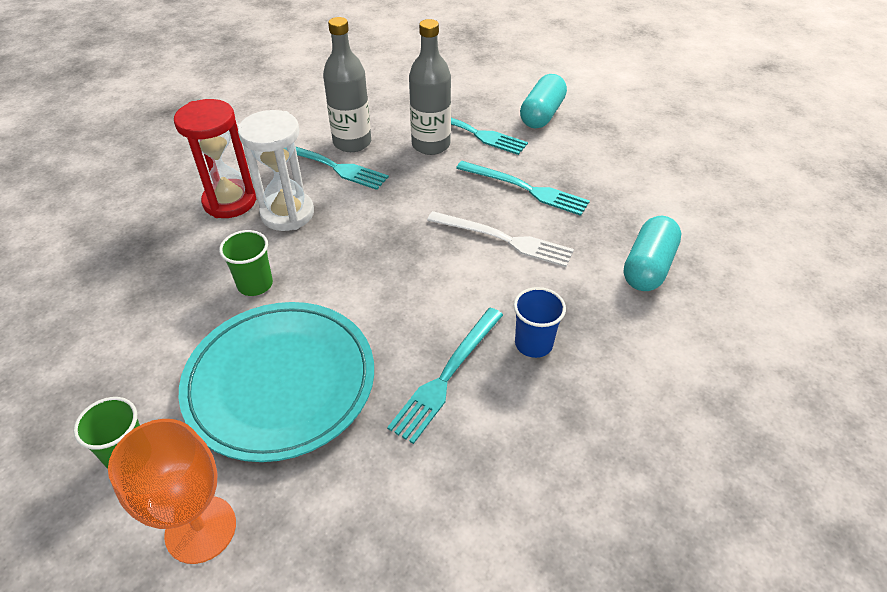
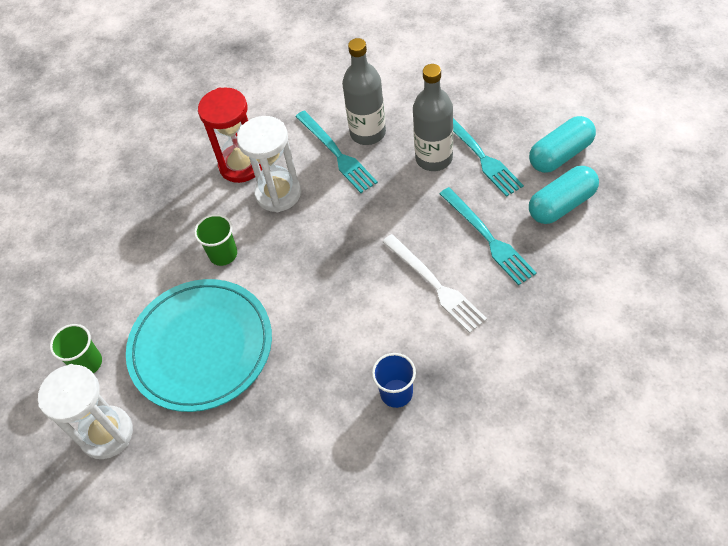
camera: 35 degrees right, 10 degrees up
(201, 529) = (106, 433): orange goblet -> white hourglass
(447, 375) = (316, 392): turquoise fork -> none
(648, 267) = (541, 361): turquoise capsule -> turquoise capsule (562, 205)

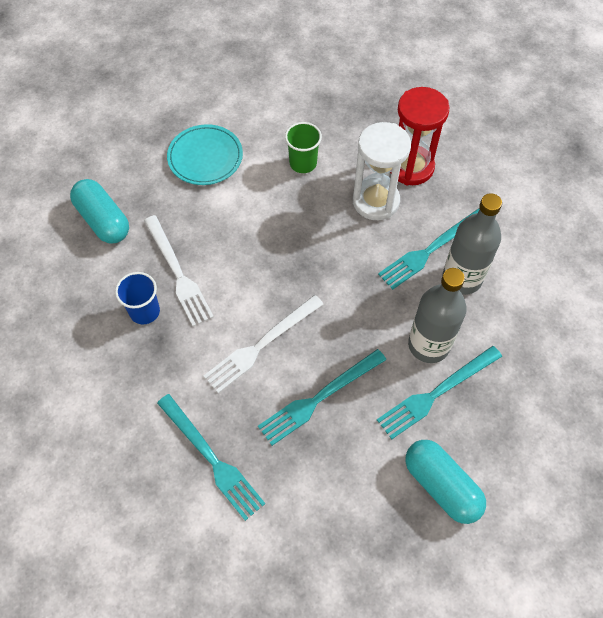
camera: 80 degrees right, 5 degrees up
(87, 363) = (197, 82): green cup -> none
(106, 433) = (132, 104): white hourglass -> none
(201, 347) = (205, 157): turquoise plate -> turquoise plate, size x0.58
(350, 364) = (178, 273): none -> white fork
(552, 321) = (211, 458): none -> turquoise fork
(562, 205) = (365, 481): turquoise capsule -> turquoise capsule (103, 220)

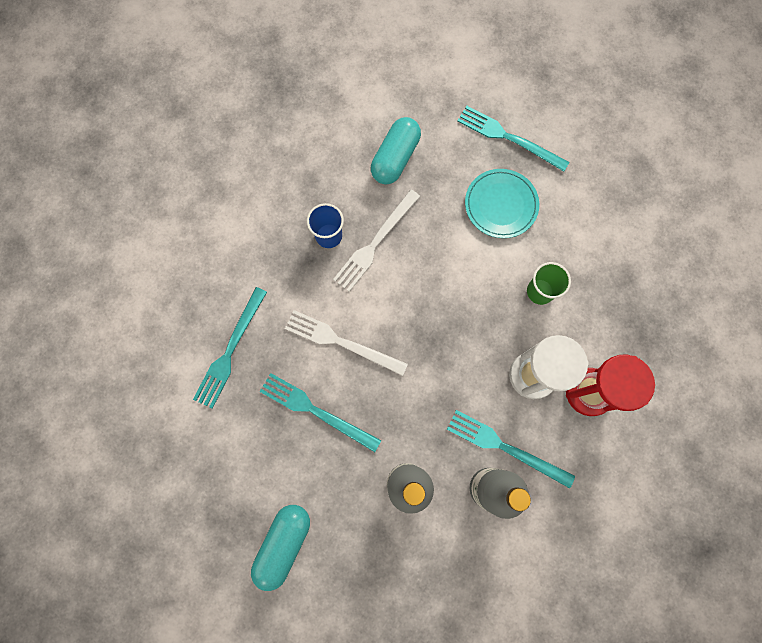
camera: 65 degrees right, 15 degrees up
(436, 393) = (364, 508): turquoise fork -> turquoise fork (508, 138)

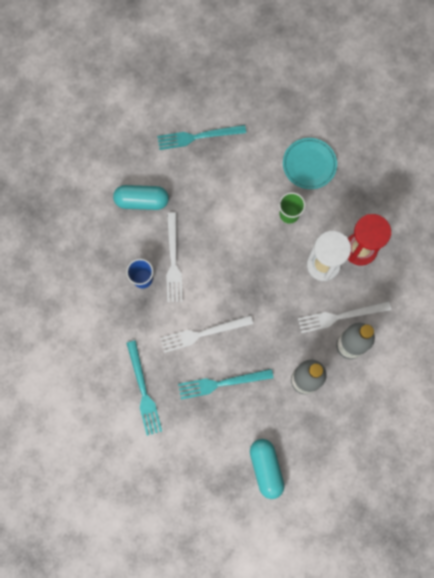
camera: 40 degrees left, 0 degrees up
(395, 158) = (142, 201): turquoise capsule -> turquoise capsule turned 75 degrees counterclockwise
(501, 205) = (226, 181): turquoise plate -> turquoise plate (309, 164)
(505, 447) = (340, 316): turquoise fork -> white fork

